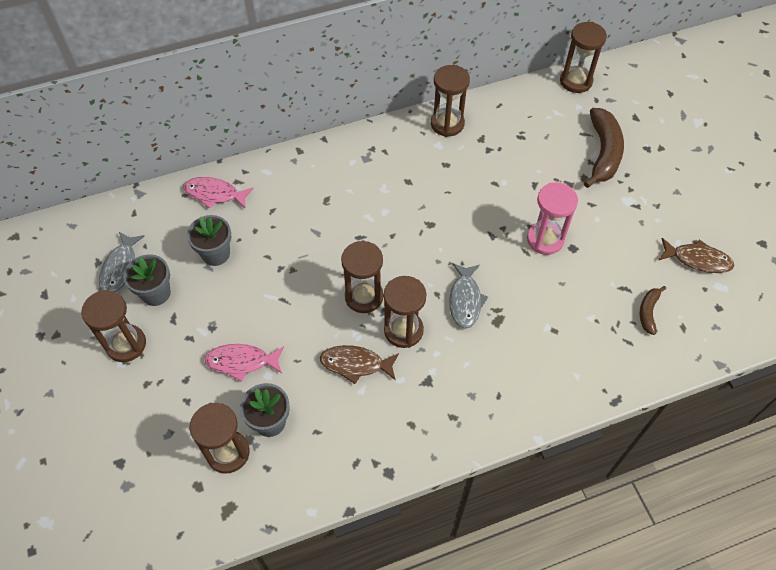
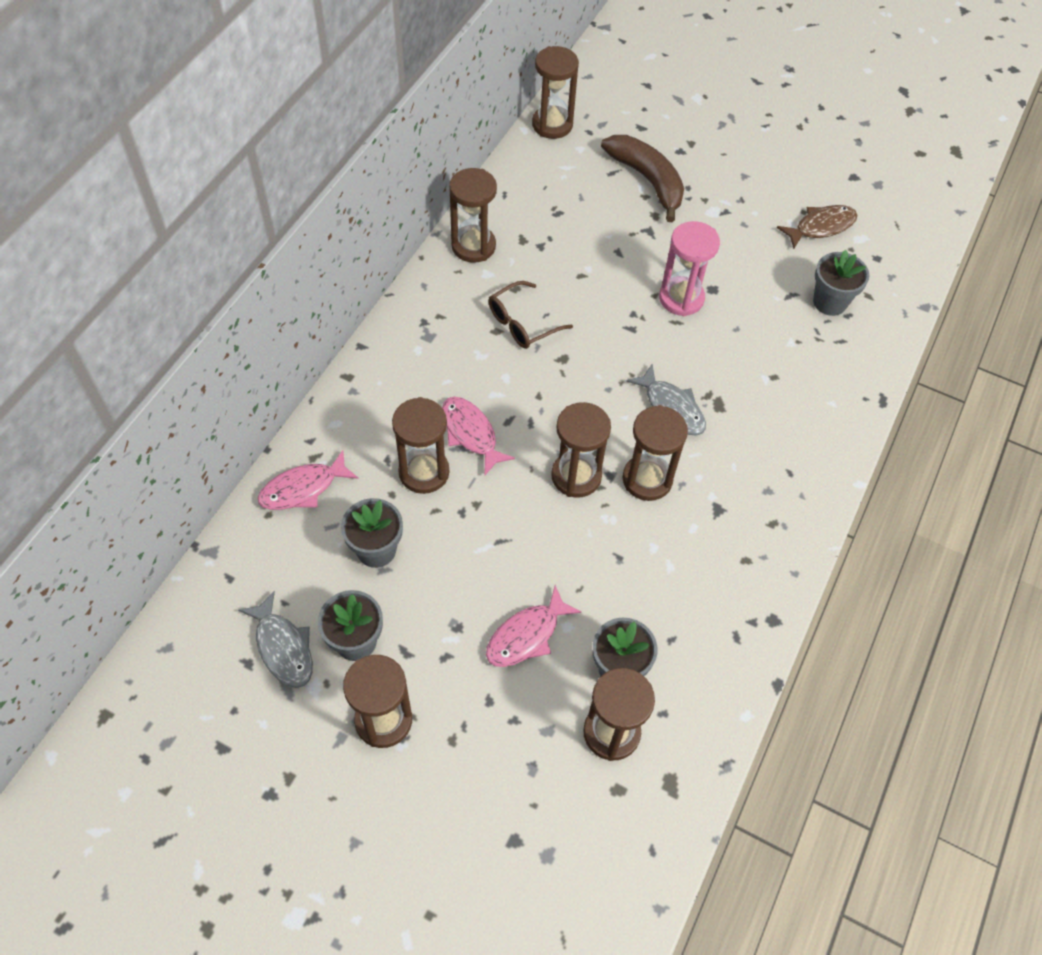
camera: 45 degrees left, 0 degrees up
(283, 231) = (424, 472): none -> brown hourglass
(331, 229) = (471, 433): none -> pink fish
(355, 364) = (638, 546): brown fish -> none
(428, 187) = (522, 323): none -> brown glasses
(648, 312) = (829, 302): brown banana -> grey flower pot

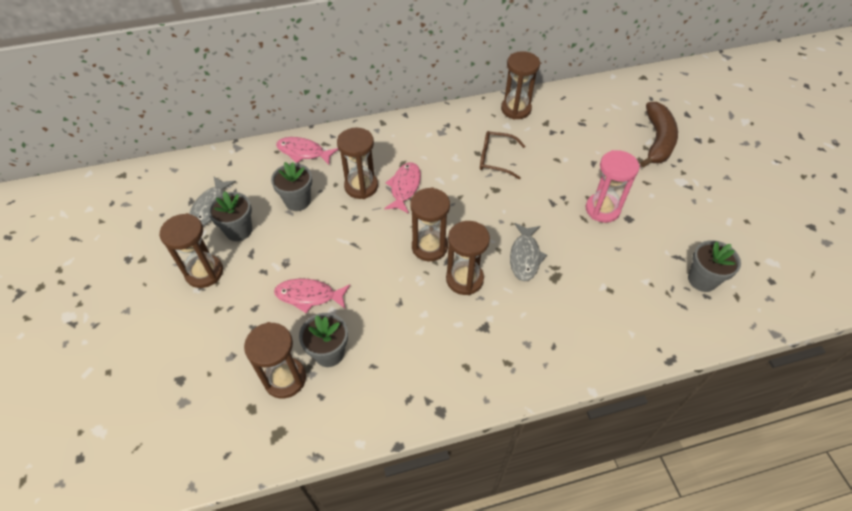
camera: 50 degrees right, 5 degrees down
(552, 125) = (632, 83): brown hourglass -> none
(821, 227) = (749, 237): brown fish -> none

